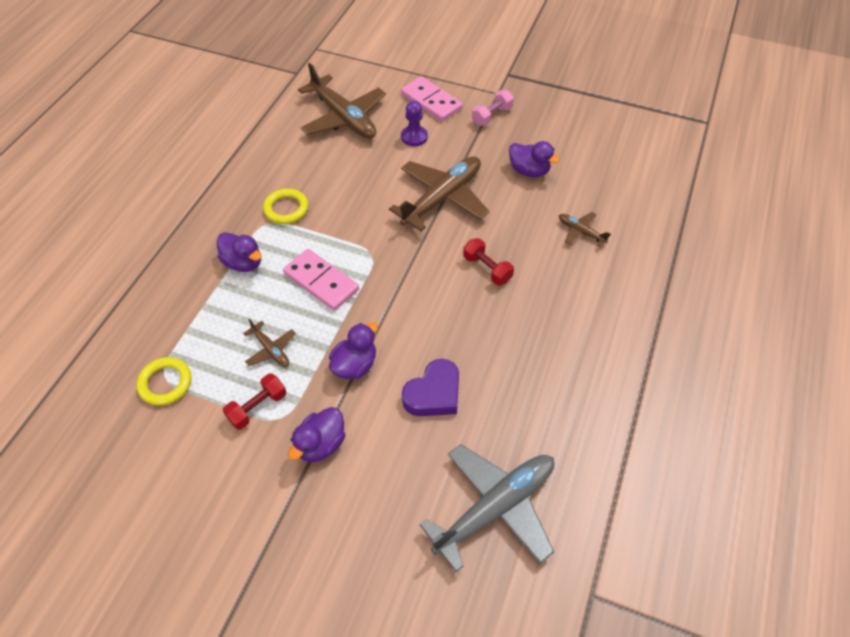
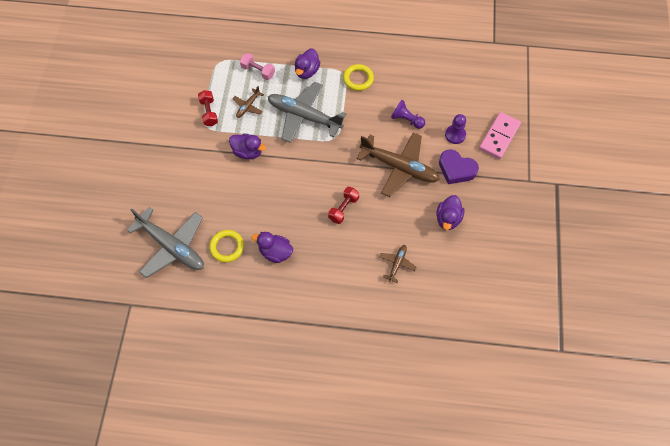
camera: 75 degrees right, 10 degrees up
(165, 383) = (214, 65): yellow ring -> yellow ring (227, 247)
(257, 407) = (209, 112): red dumbbell -> red dumbbell turned 45 degrees clockwise
(321, 282) = (304, 116): pink domino -> grey plane
(321, 444) = (193, 150): purple duck -> purple duck (275, 252)
(343, 117) = (458, 85): brown plane -> none
(373, 175) = (406, 120): none -> purple pawn
(434, 393) = (238, 198): purple heart -> purple heart (456, 169)
(492, 116) = (500, 182): pink dumbbell -> pink dumbbell (258, 71)

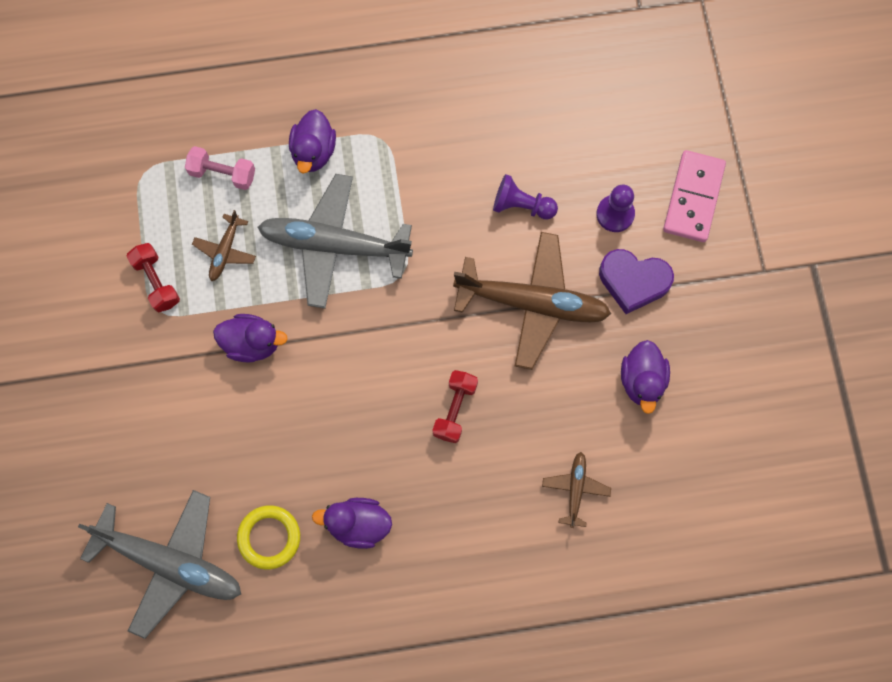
camera: 15 degrees left, 10 degrees up
(358, 79) = (412, 144): yellow ring -> none

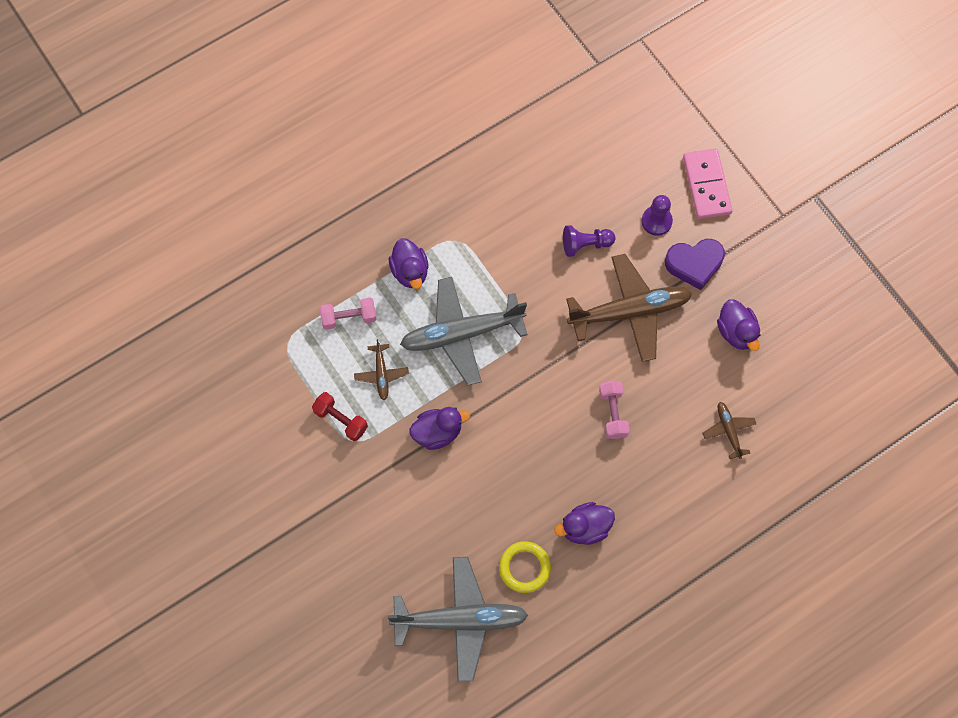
camera: 25 degrees left, 5 degrees down
(455, 409) = (613, 413): red dumbbell -> pink dumbbell

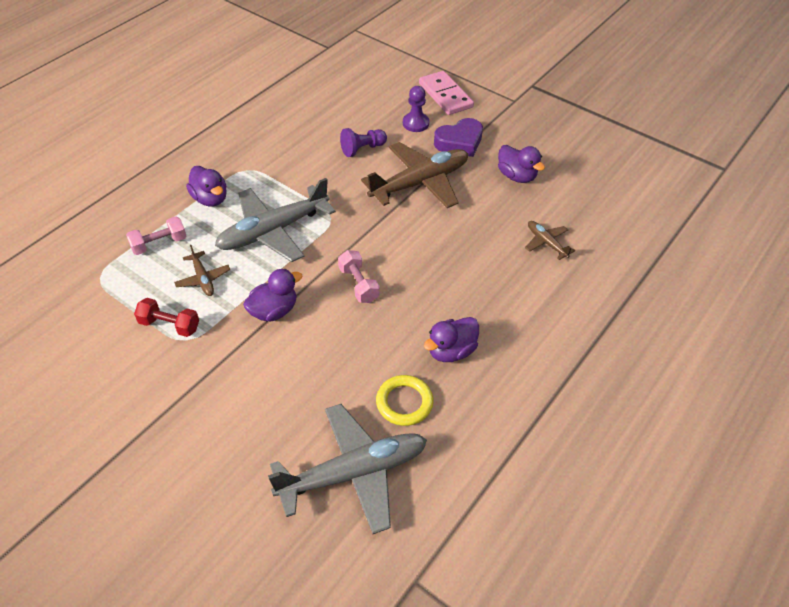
camera: 20 degrees left, 20 degrees down
(613, 413) = (437, 255): pink dumbbell -> pink dumbbell (358, 284)

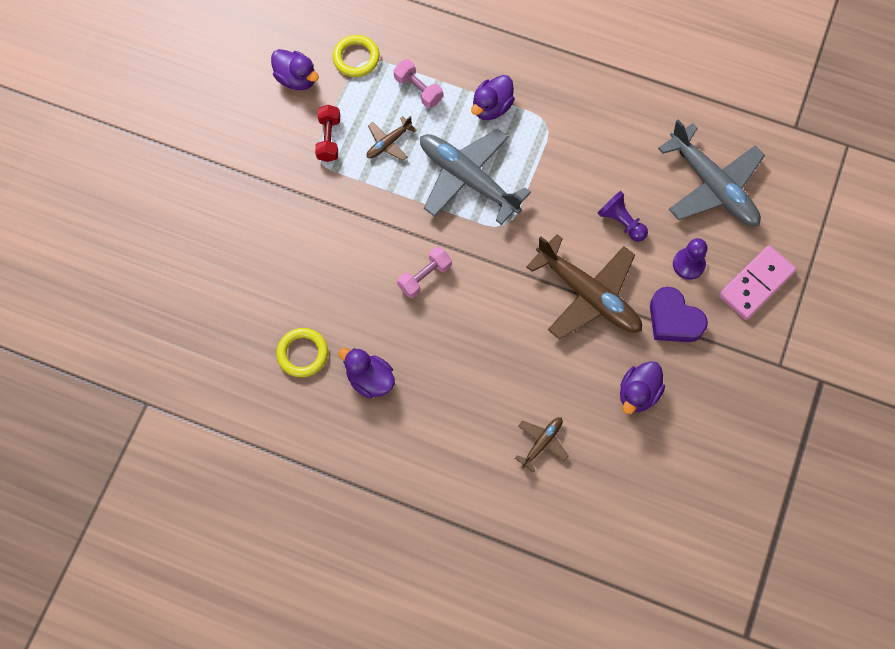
camera: 75 degrees right, 20 degrees up
(91, 282) = (356, 58): none -> yellow ring
(274, 311) = (370, 215): purple duck -> purple duck (296, 79)
(352, 473) = (224, 332): grey plane -> grey plane (712, 185)

